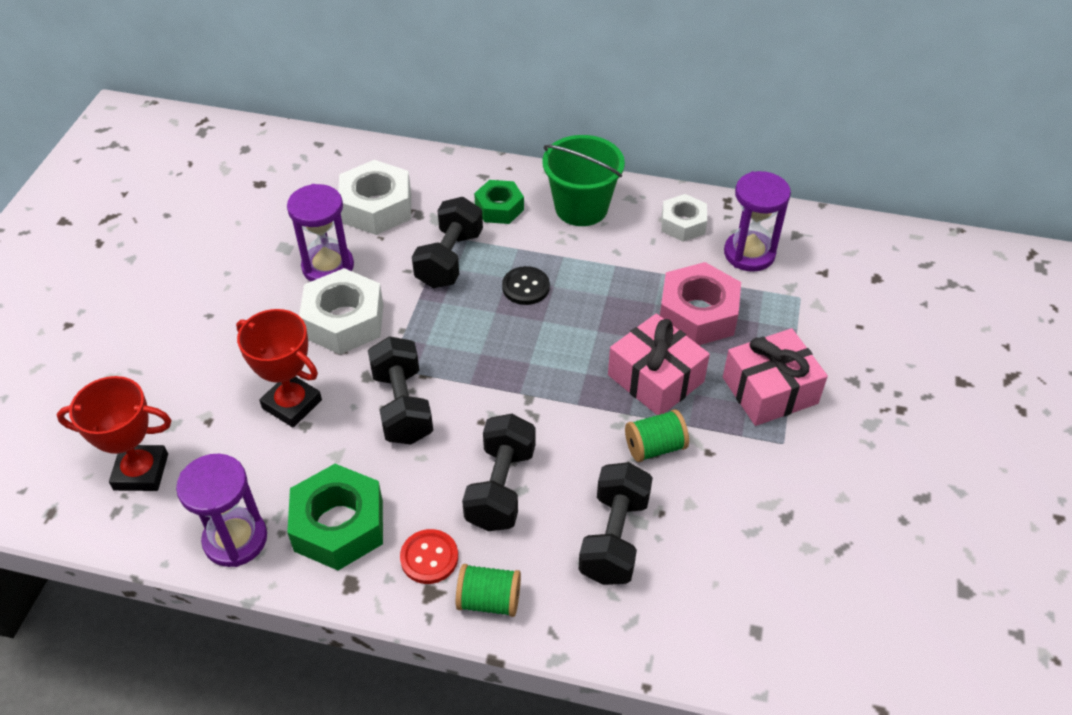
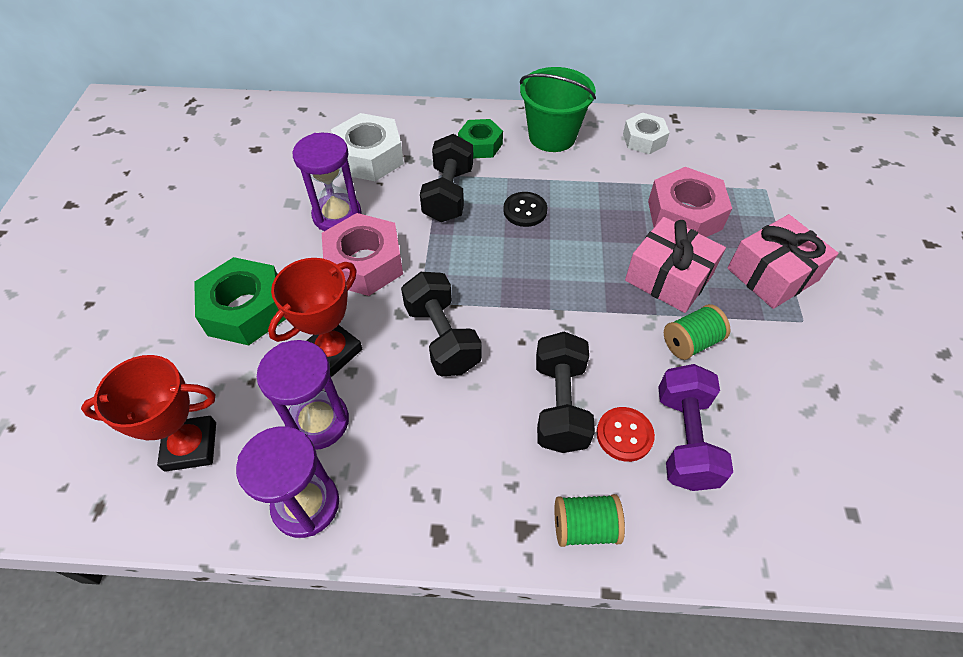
camera: 10 degrees left, 5 degrees up
(292, 404) = (333, 351): red trophy -> red trophy turned 75 degrees counterclockwise
(339, 525) = (410, 471): green nut -> green nut (246, 310)
(344, 321) = (365, 263): white nut -> pink nut
(429, 557) = (511, 490): red button -> red button (624, 435)
(614, 538) = (684, 439): black dumbbell -> purple dumbbell
(749, 254) = (709, 157): purple hourglass -> purple hourglass (318, 422)

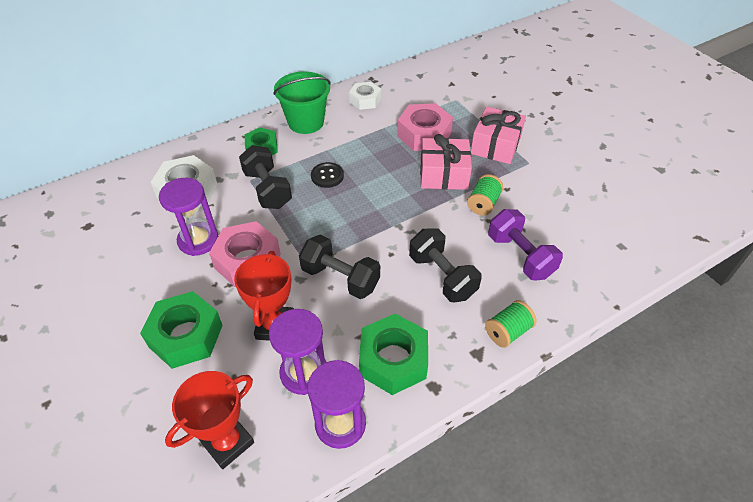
camera: 35 degrees left, 5 degrees down
(420, 470) = (393, 360): none -> green nut
(624, 435) = (489, 272): red button -> none

